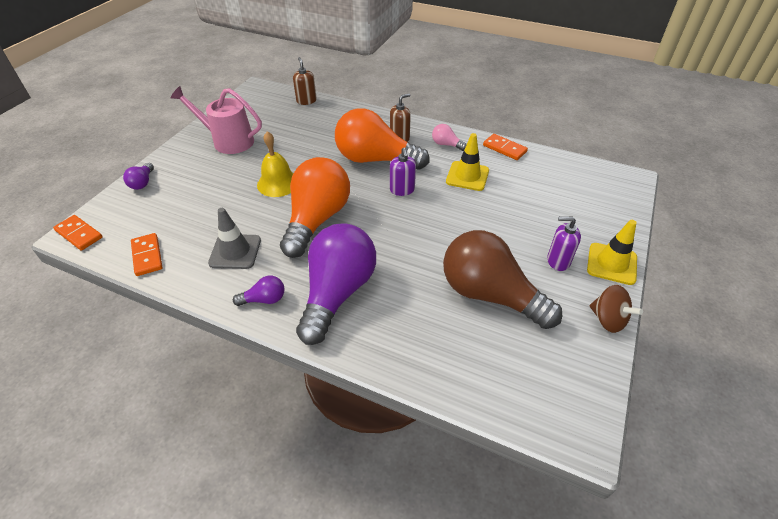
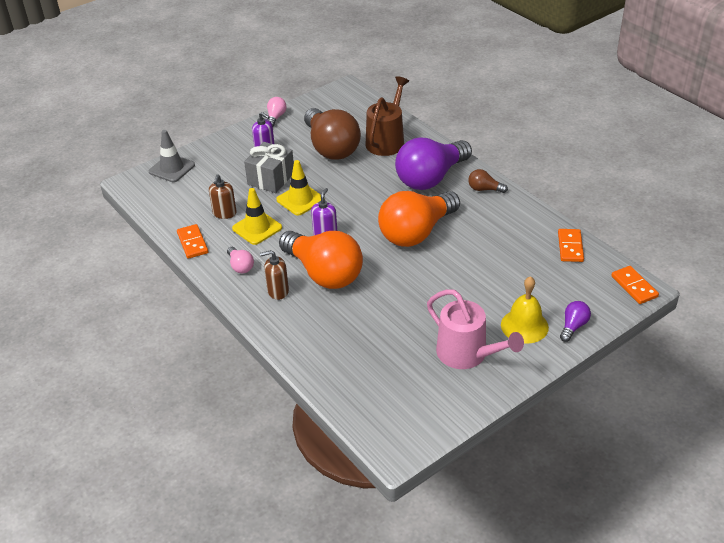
camera: 150 degrees left, 5 degrees down
(235, 251) = (495, 228): grey traffic cone -> grey traffic cone (172, 168)
(264, 299) = (484, 189): purple light bulb -> brown light bulb
(278, 183) = (434, 279): yellow bell -> yellow bell (524, 326)
(306, 101) = (342, 391): brown soap dispenser -> brown soap dispenser (224, 213)
(431, 335) = (387, 141): none -> brown watering can
(510, 228) = (271, 179): none -> grey gift
(608, 319) = (276, 117): brown spinning top -> pink light bulb
(611, 264) = (233, 139): yellow traffic cone -> yellow traffic cone (300, 200)

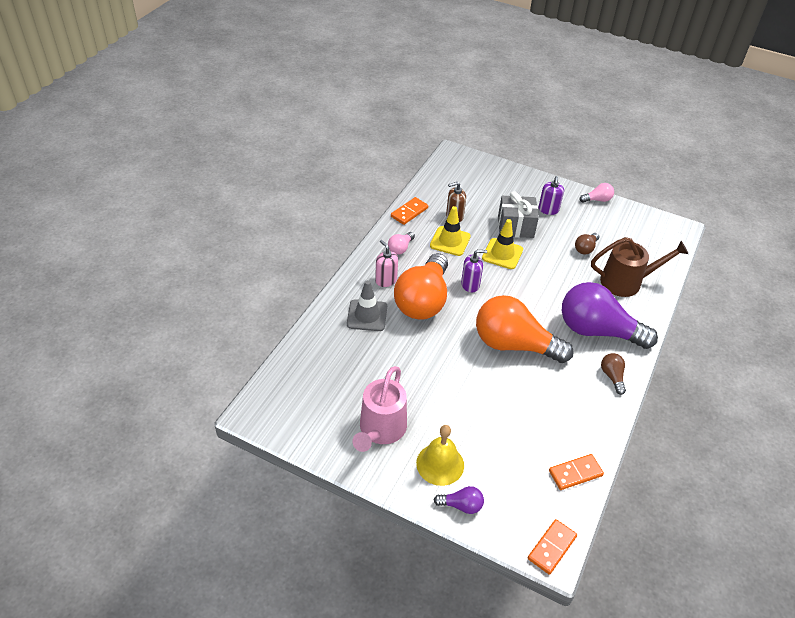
camera: 60 degrees right, 5 degrees up
(172, 168) = (485, 167): grey traffic cone -> grey traffic cone (367, 315)
(278, 291) = (386, 280): brown soap dispenser -> pink soap dispenser
(331, 148) = (585, 248): brown light bulb -> brown light bulb, size x0.42

